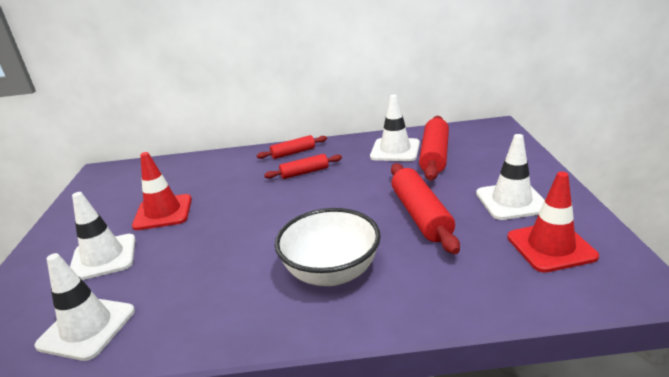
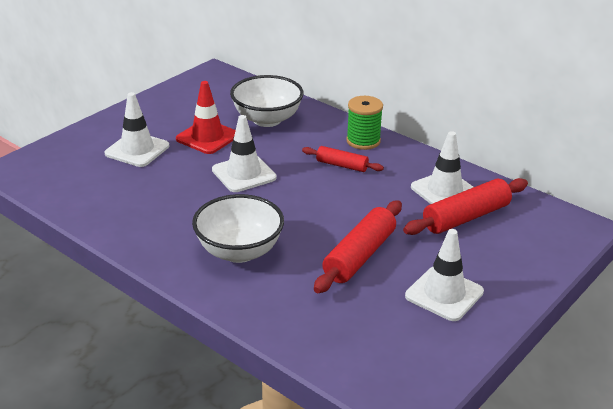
camera: 40 degrees right, 5 degrees up
(87, 328) = (82, 191): white traffic cone -> white traffic cone (244, 174)
(198, 176) = (267, 119): none -> white bowl
(293, 153) = (363, 141): red rolling pin -> green spool
(551, 247) = (400, 340): red traffic cone -> none

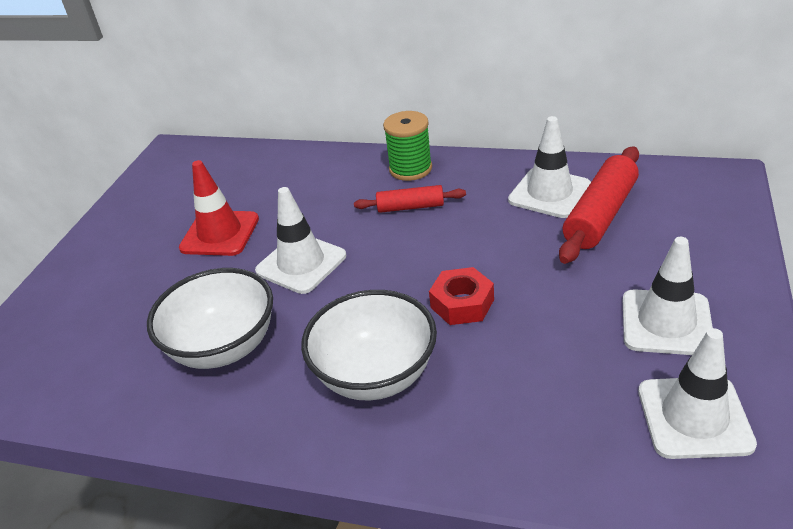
camera: 20 degrees left, 5 degrees up
(137, 150) = (137, 285): white traffic cone -> white traffic cone (694, 417)
(267, 119) = (278, 184): white bowl -> white bowl (224, 347)
(324, 234) = (462, 303): none -> red nut
(359, 256) = (527, 315): red rolling pin -> none

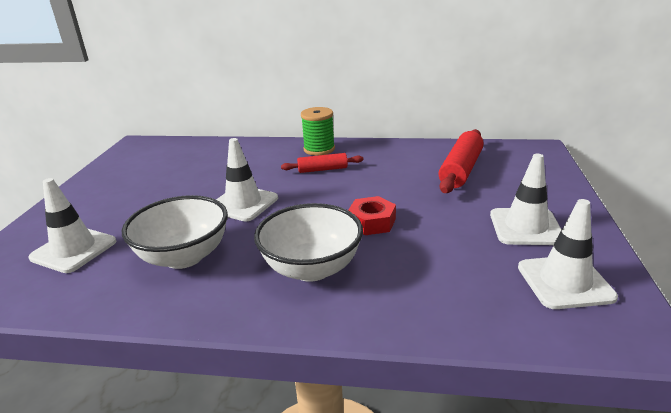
camera: 10 degrees left, 10 degrees down
(220, 233) = (177, 188): red traffic cone -> none
(549, 193) = (422, 159): white traffic cone -> white traffic cone (74, 250)

